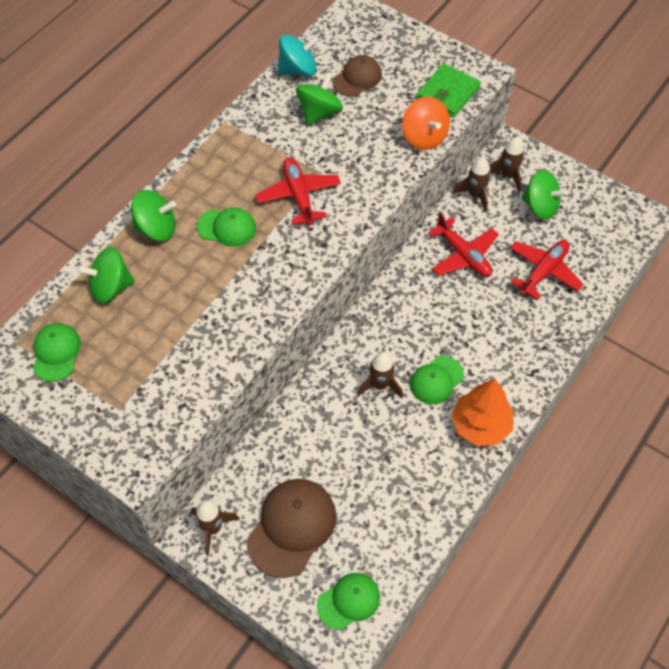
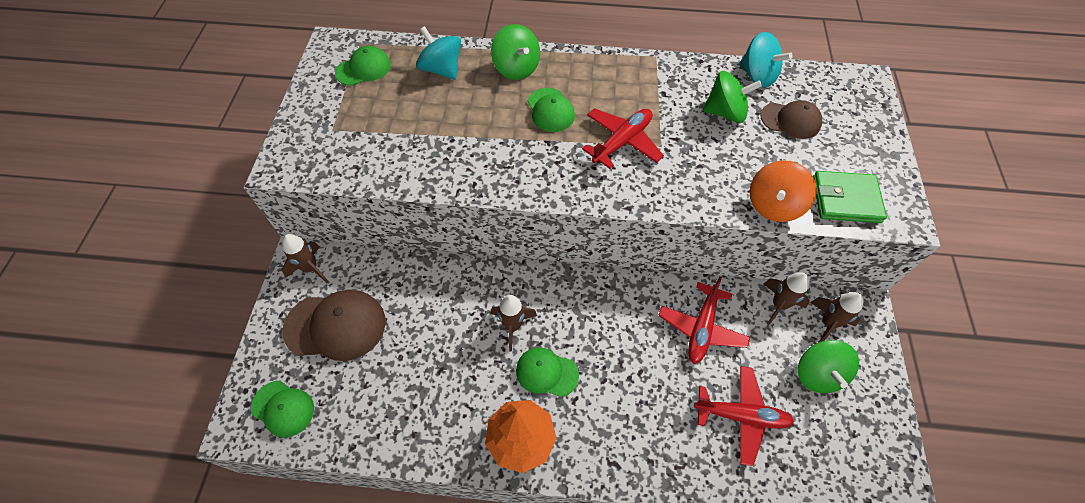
camera: 60 degrees right, 0 degrees up
(110, 287) = (442, 69): green spinning top -> turquoise spinning top

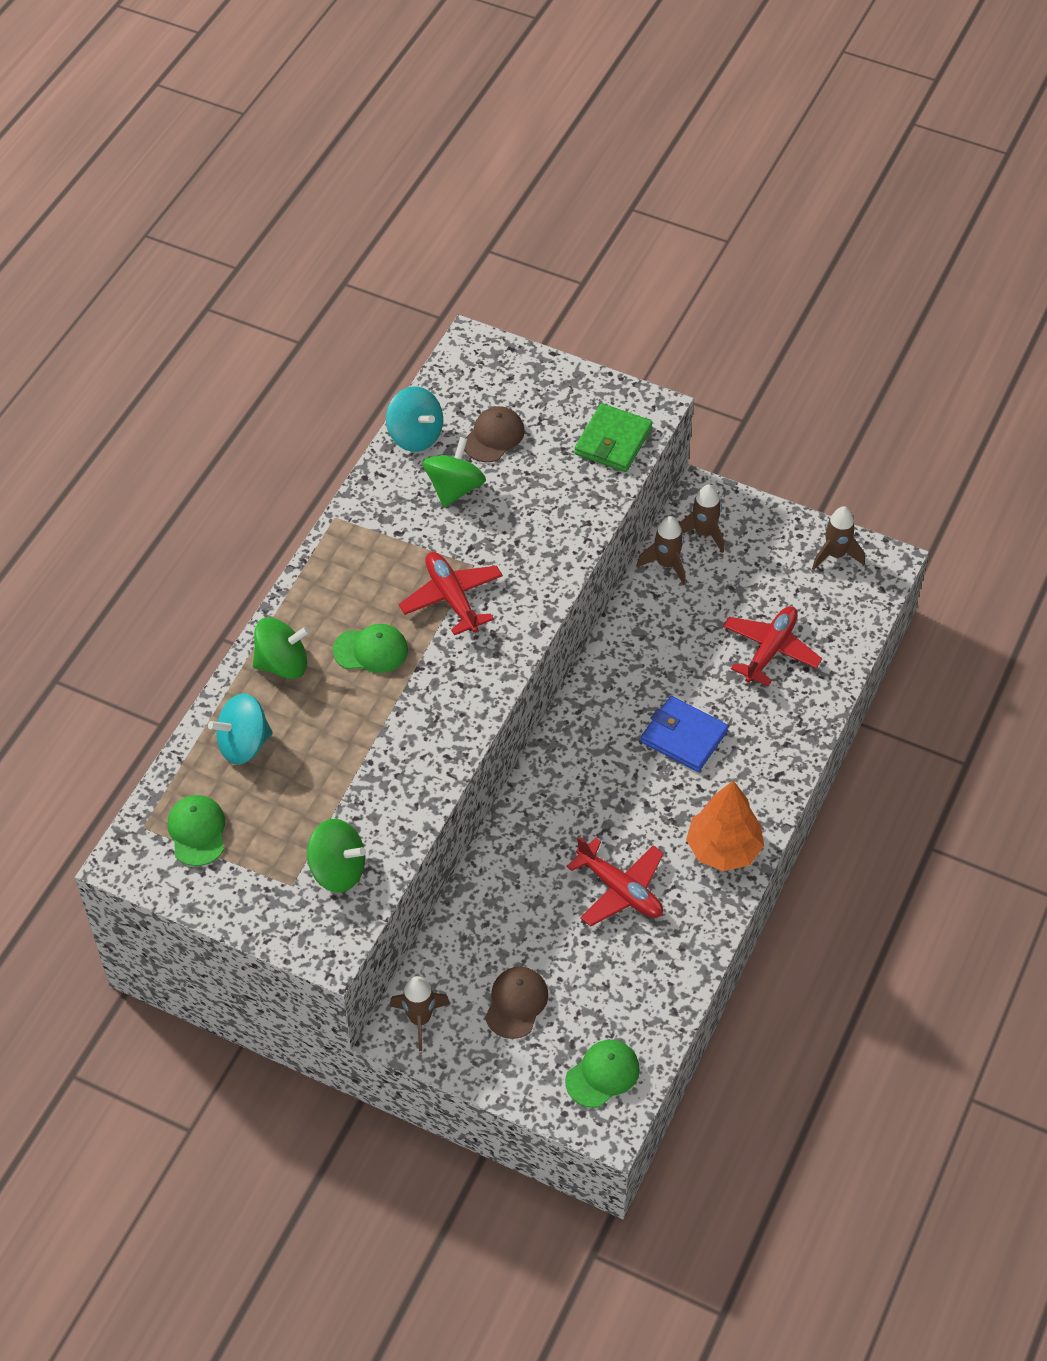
camera: 70 degrees left, 5 degrees down
(336, 326) = (516, 1003): brown cap -> brown cap, size x0.61
(513, 326) = (591, 819): brown rocket -> brown rocket (835, 555)
(546, 372) = (659, 803): green cap -> none
(619, 371) = (684, 737): none -> blue wallet
(701, 328) = (665, 644): red plane -> red plane (620, 890)
(757, 76) = (415, 436): turquoise spinning top -> turquoise spinning top turned 75 degrees clockwise
(773, 205) = (594, 502): orange spinning top -> none
(817, 374) = (752, 568): green spinning top -> green spinning top (337, 870)

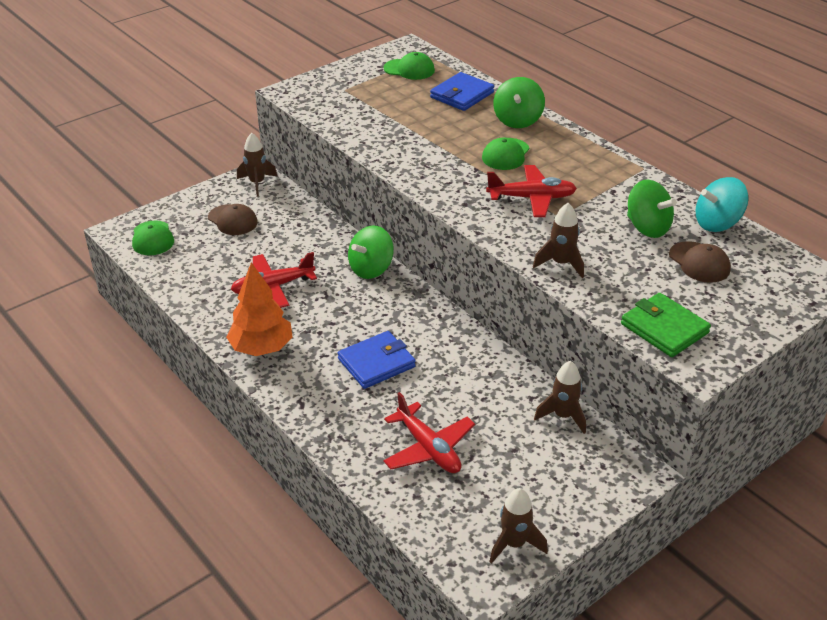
camera: 115 degrees right, 15 degrees down
(243, 744) = (462, 95): turquoise spinning top -> blue wallet
(337, 870) = (340, 105): green spinning top -> green spinning top (371, 269)
(704, 533) = (589, 455): brown rocket -> brown rocket (561, 264)

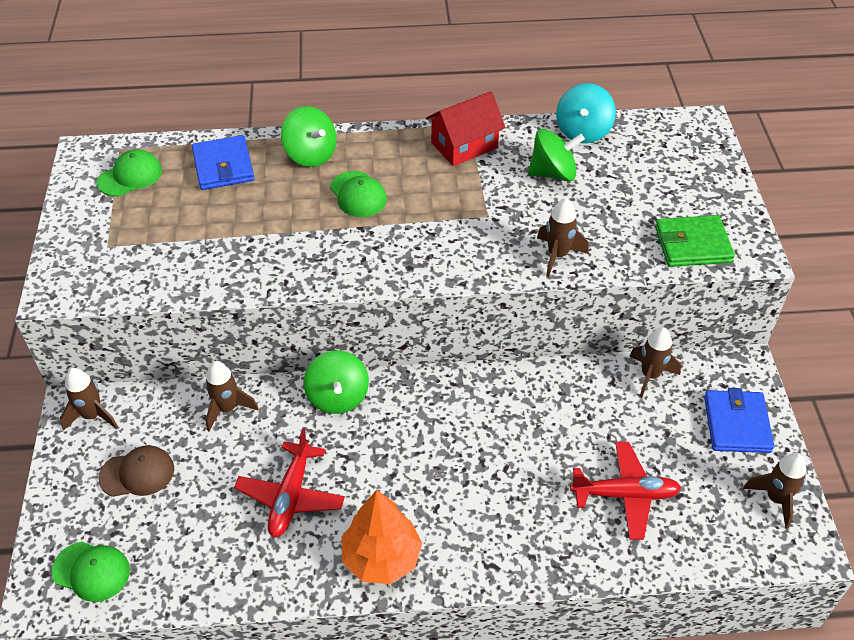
camera: 55 degrees left, 10 degrees up
(314, 229) = (227, 408): none -> brown rocket
(376, 363) = (481, 470): blue wallet -> blue wallet (736, 424)
(531, 198) = (444, 217): red plane -> none
(618, 176) = (464, 145): none -> red house
(699, 262) = (625, 173): brown cap -> none

